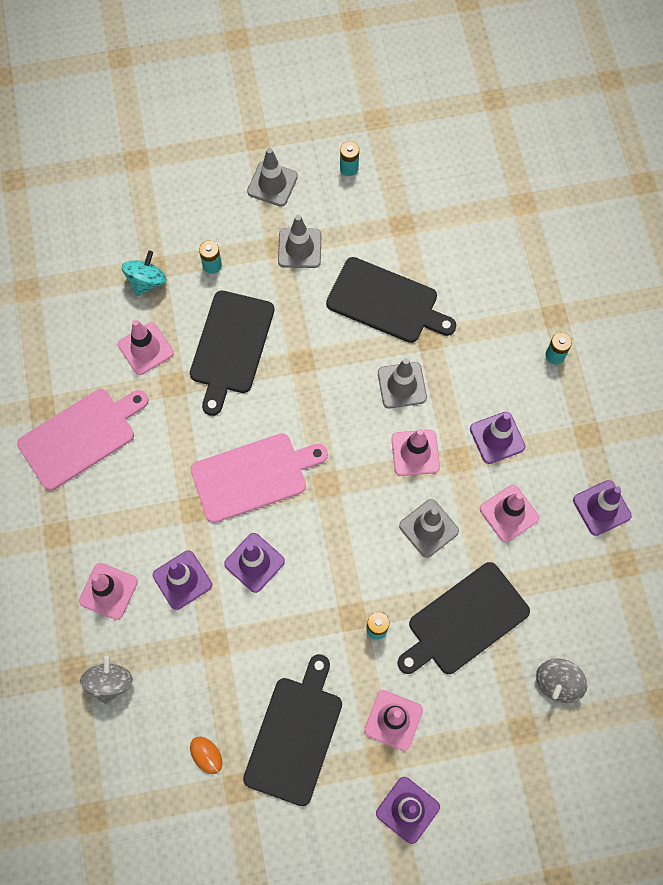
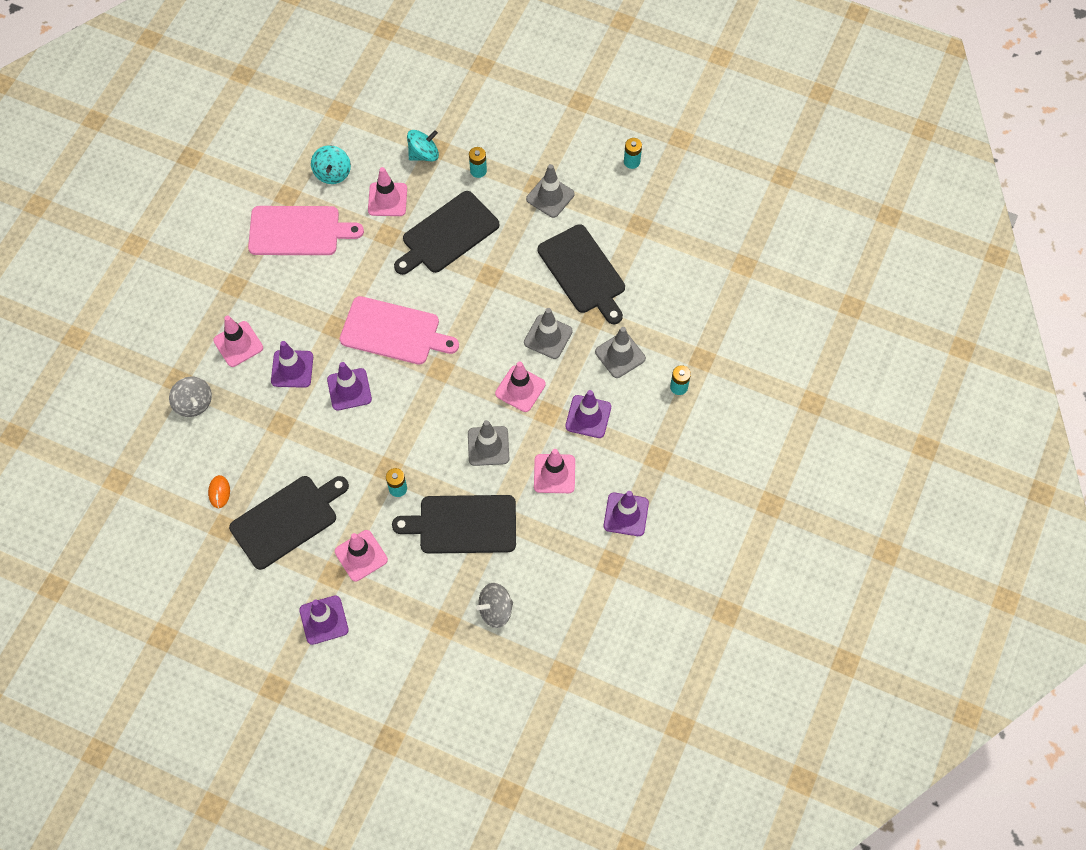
camera: 35 degrees right, 5 degrees down
(70, 356) = (332, 173): none -> turquoise spinning top
(110, 682) = (194, 403): grey spinning top -> grey spinning top turned 105 degrees clockwise
(272, 184) = (566, 140): grey traffic cone -> grey traffic cone (620, 355)

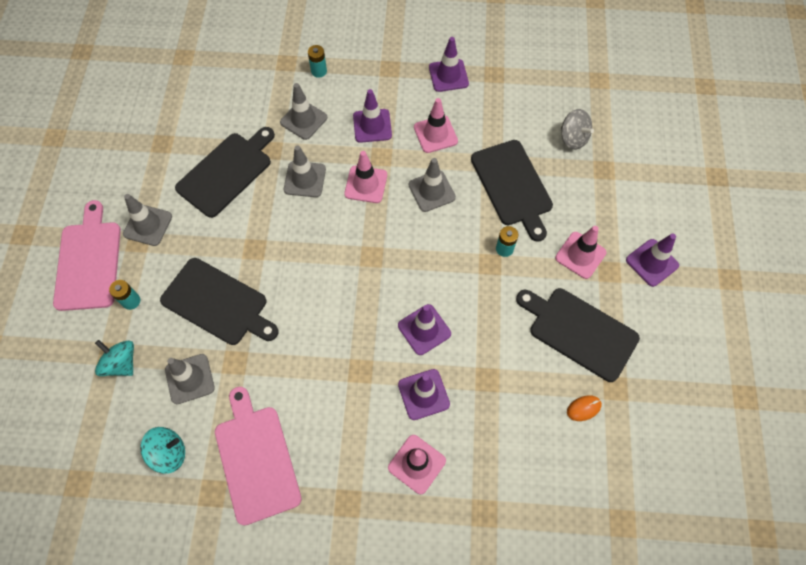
camera: 110 degrees left, 0 degrees up
(194, 403) = (503, 480): grey spinning top -> none
(387, 199) = (190, 379): pink traffic cone -> grey traffic cone
(394, 331) = (346, 312): pink cutting board -> pink cutting board (88, 261)
(631, 162) = (90, 169): turquoise battery -> none

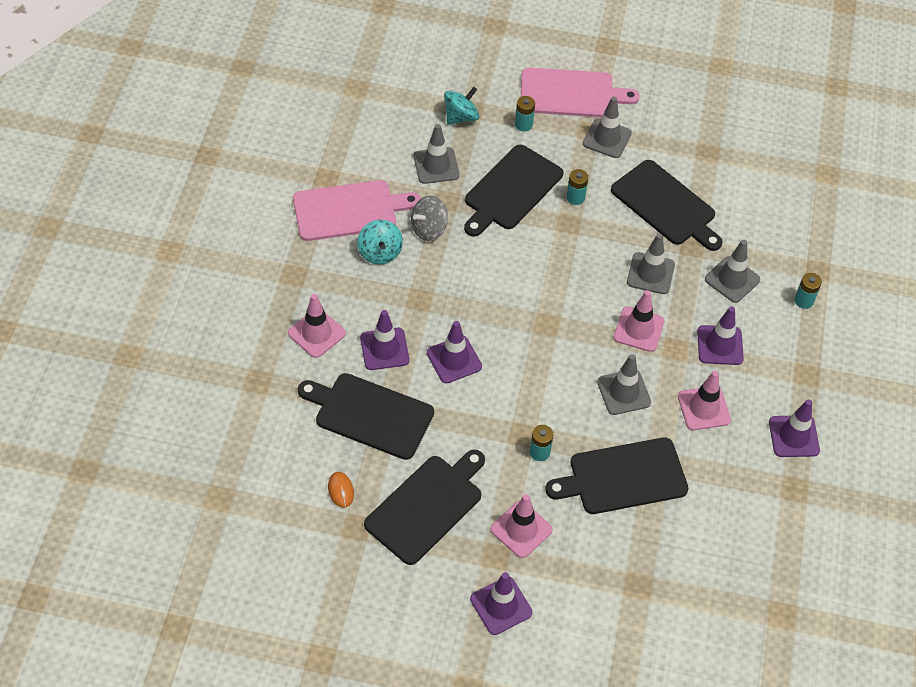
camera: 95 degrees right, 10 degrees down
(169, 453) = (369, 149): turquoise spinning top -> turquoise spinning top (380, 252)
(223, 246) = (575, 198): none -> turquoise battery
(499, 396) = (370, 415): none -> black cutting board
(573, 138) = (688, 560): grey spinning top -> grey spinning top (429, 229)

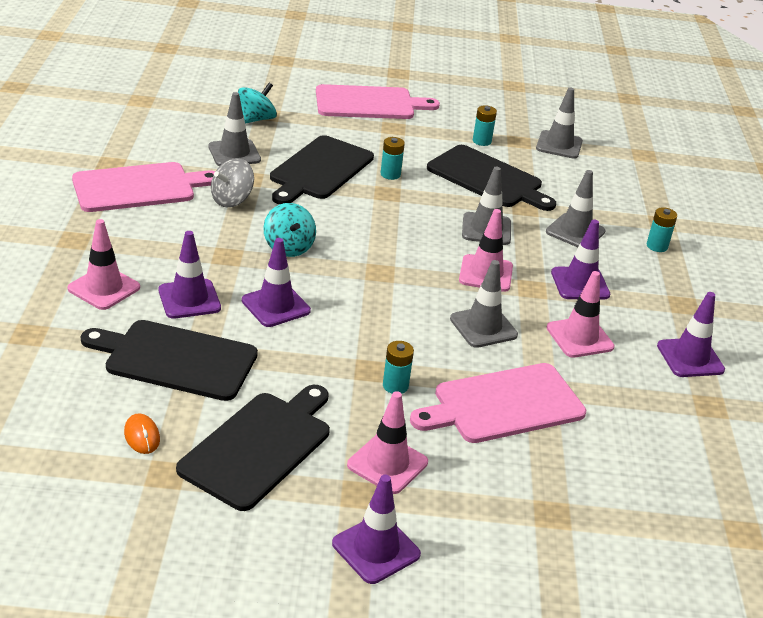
camera: 10 degrees left, 20 degrees down
(380, 252) = (177, 219): turquoise spinning top -> turquoise spinning top (288, 247)
(523, 124) = (324, 124): turquoise battery -> turquoise battery (482, 141)
(607, 138) = (413, 133): grey traffic cone -> grey traffic cone (559, 145)
(623, 477) = (503, 405): black cutting board -> pink cutting board

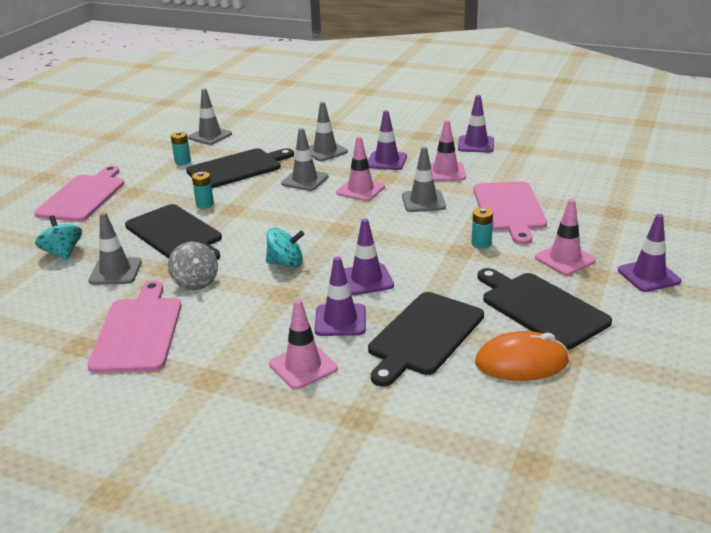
camera: 65 degrees left, 5 degrees down
(142, 436) = (521, 362): orange mouse -> orange mouse, size x2.02
(657, 246) = (355, 130): turquoise battery -> none

